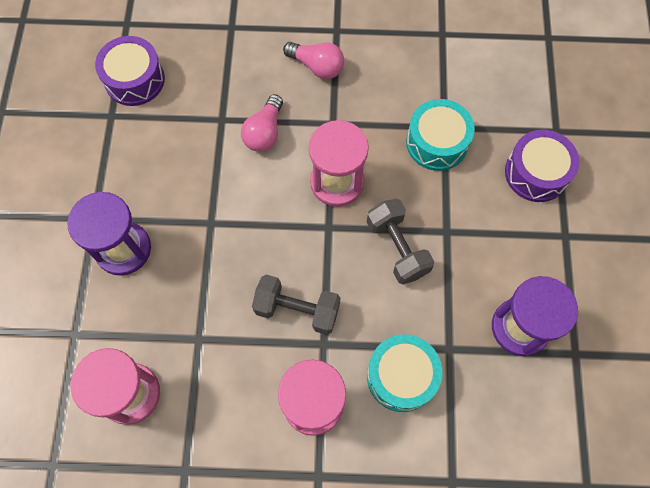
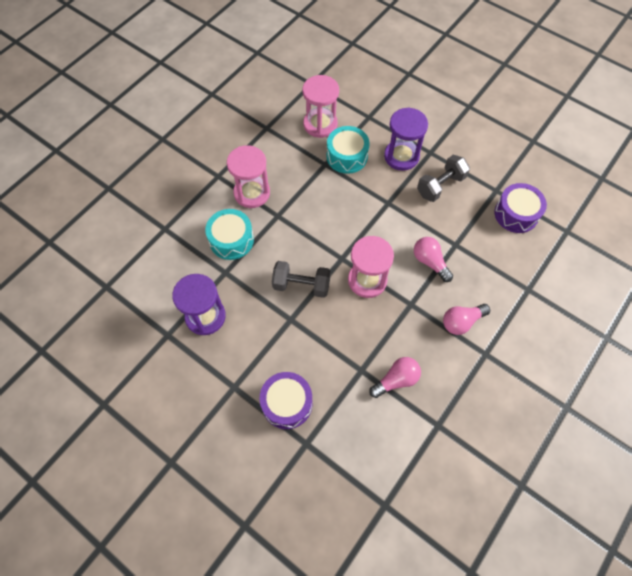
camera: 125 degrees right, 5 degrees down
(297, 309) = (305, 214): grey dumbbell -> grey dumbbell (440, 186)
(428, 90) = (396, 380): none -> pink light bulb
(437, 142) = (353, 357): turquoise drum -> turquoise drum (347, 156)

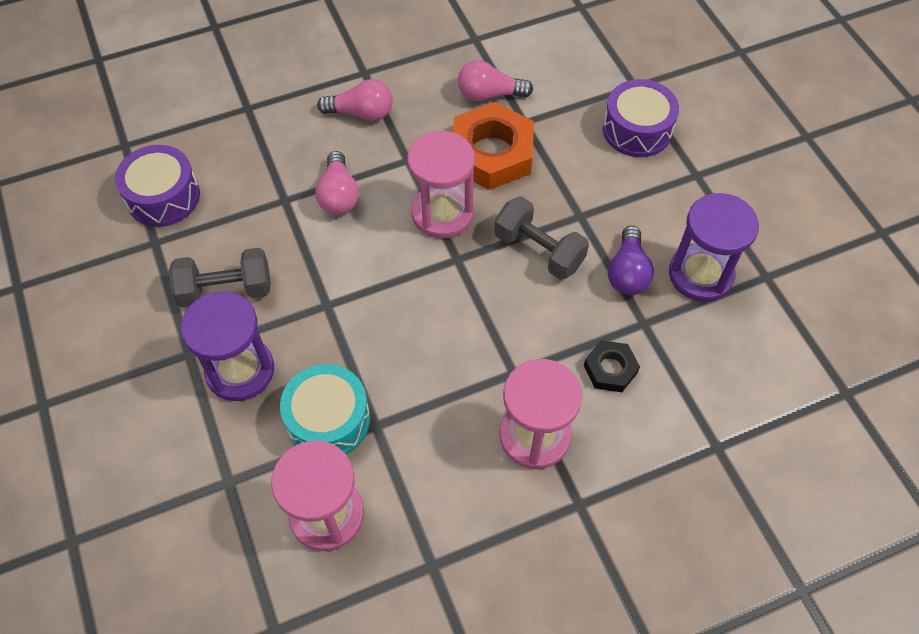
camera: 150 degrees left, 5 degrees down
(231, 240) = (610, 369): turquoise drum -> black nut
(246, 297) = (627, 272): none -> purple light bulb
(366, 335) = (492, 153): none -> orange nut

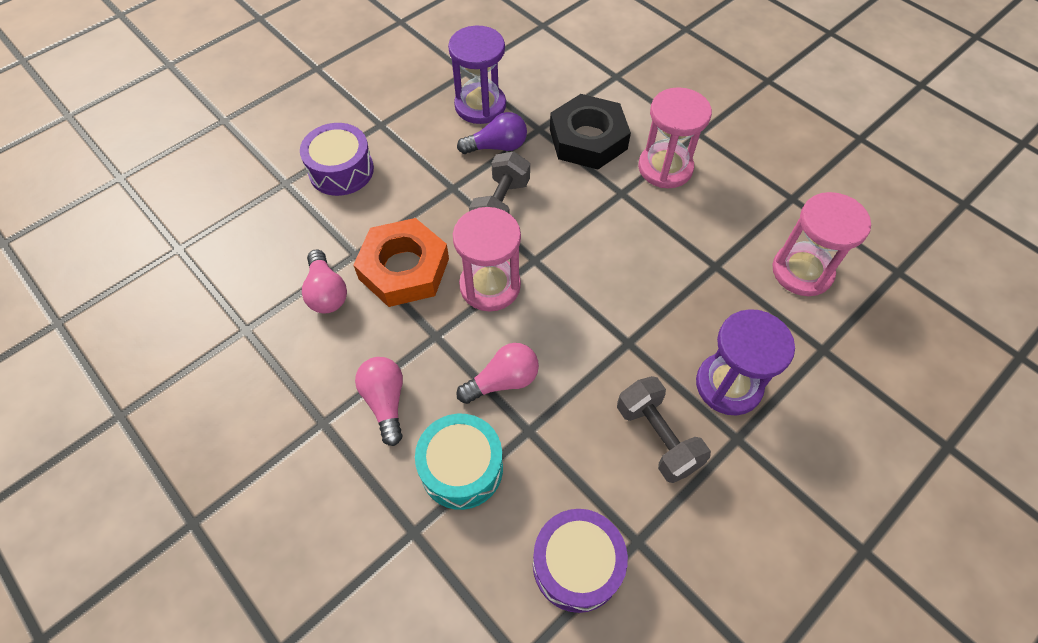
camera: 110 degrees left, 0 degrees up
(328, 420) = (731, 299): turquoise drum -> turquoise drum (461, 468)
(610, 369) = (588, 139): black nut -> black nut, size x1.94

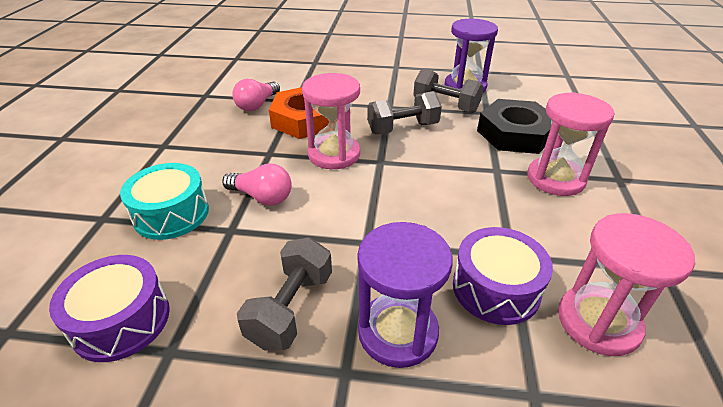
camera: 50 degrees right, 20 degrees down
(341, 170) = (346, 71): purple drum -> purple drum (496, 288)
(385, 402) = (198, 159): pink light bulb -> none
(497, 146) = (445, 105): purple light bulb -> grey dumbbell

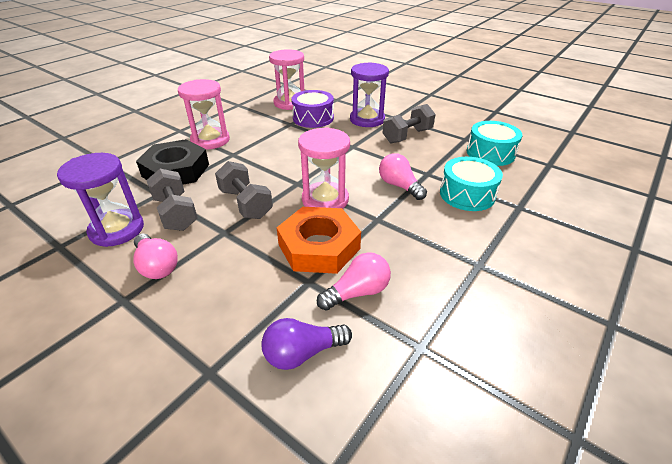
camera: 150 degrees left, 0 degrees up
(121, 320) = (490, 153): purple drum -> turquoise drum
(273, 77) = (303, 353): none -> purple light bulb
(403, 81) = (157, 266): none -> pink light bulb
(403, 128) = (245, 204): grey dumbbell -> grey dumbbell turned 45 degrees clockwise

